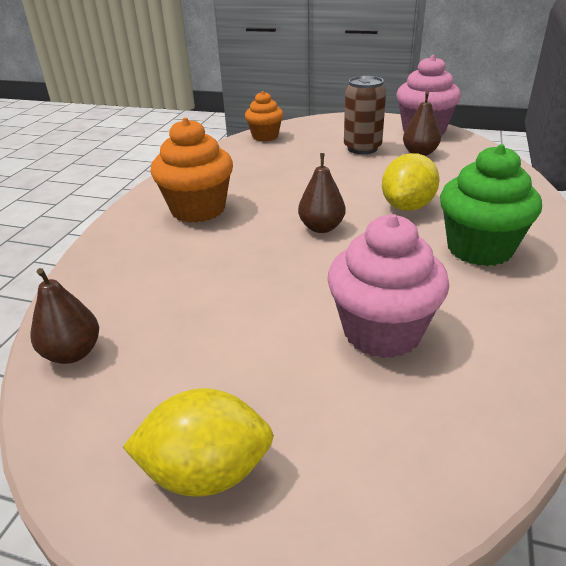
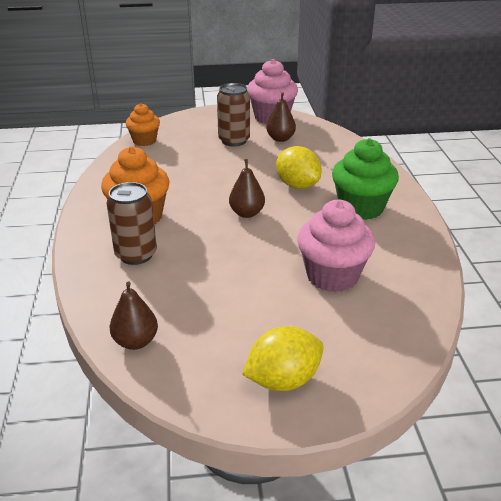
camera: 25 degrees left, 0 degrees up
(160, 249) = (136, 255): none -> brown can
(407, 206) = (297, 185): yellow lemon -> yellow lemon turned 45 degrees counterclockwise

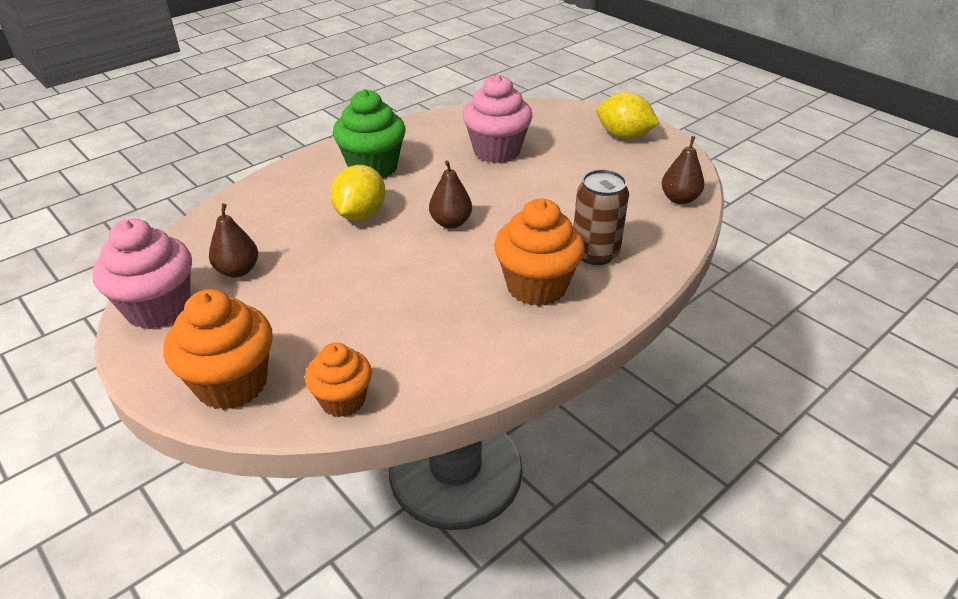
camera: 125 degrees left, 5 degrees up
(192, 123) = (232, 384): none -> orange cupcake
(234, 141) = (273, 308): brown can -> none

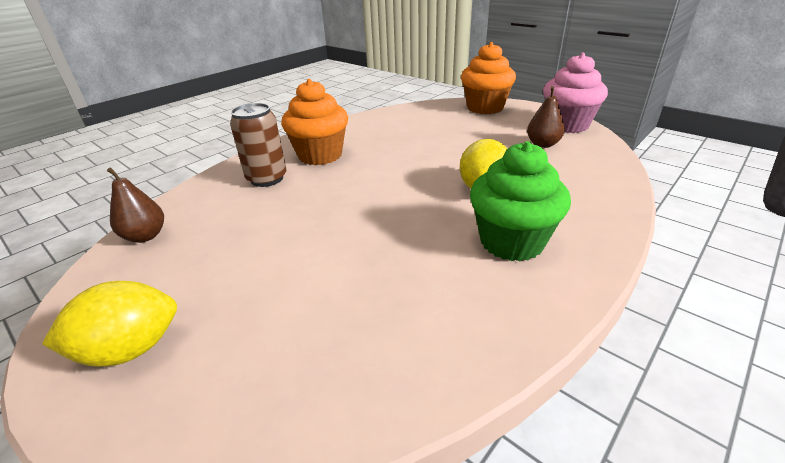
camera: 175 degrees right, 5 degrees down
(343, 400) = (425, 108): orange cupcake -> none
(451, 223) = (394, 190): brown pear -> none
(496, 151) = (353, 288): pink cupcake -> none
(623, 136) = (130, 349): yellow lemon -> yellow lemon turned 45 degrees counterclockwise

